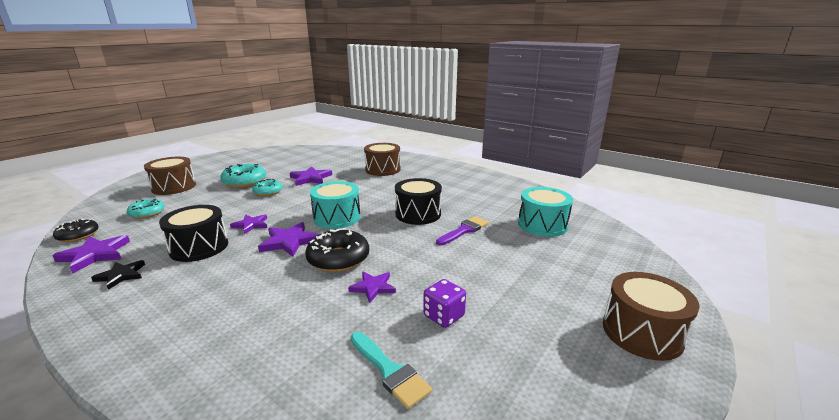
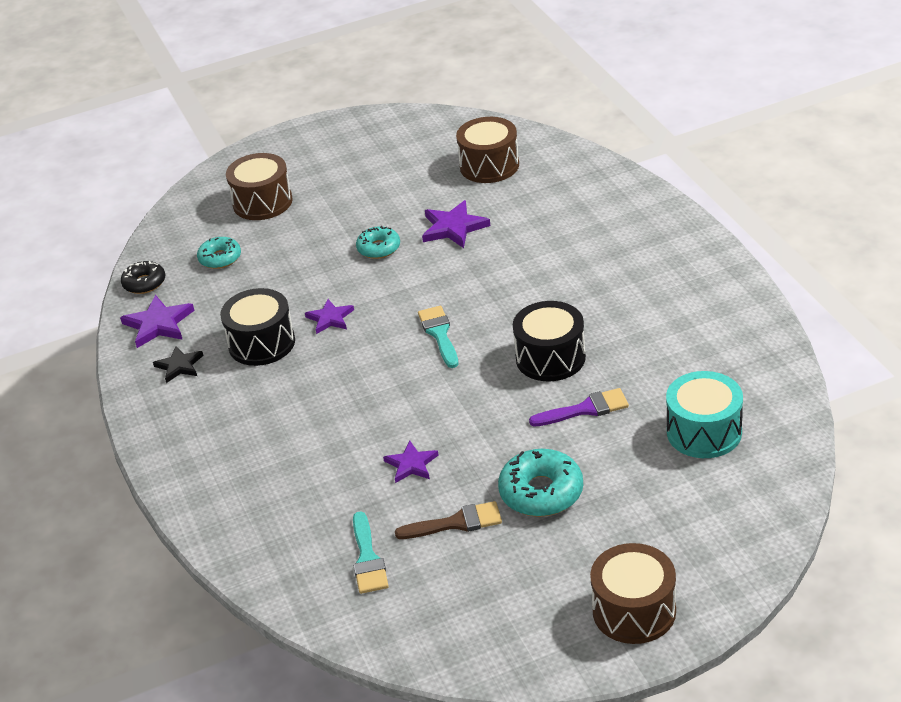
camera: 35 degrees right, 15 degrees up
(245, 182) = (357, 213): turquoise donut -> turquoise donut (541, 492)
(289, 242) = (361, 364): purple star -> none
(337, 218) = (439, 334): turquoise drum -> turquoise brush
(338, 258) = (400, 410): black donut -> none
(383, 169) = (578, 230): brown drum -> brown drum (489, 166)
(444, 316) = (456, 523): purple dice -> brown brush

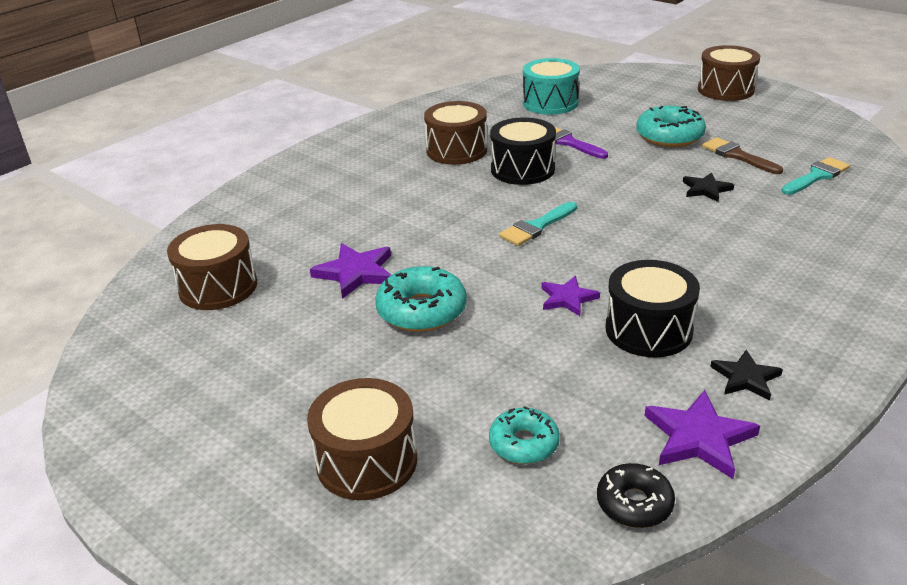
camera: 120 degrees left, 5 degrees down
(379, 248) = (421, 310): turquoise donut -> turquoise donut, size x1.58
(411, 464) = (706, 189): purple star -> black star
(627, 326) = (456, 150): none -> brown drum

